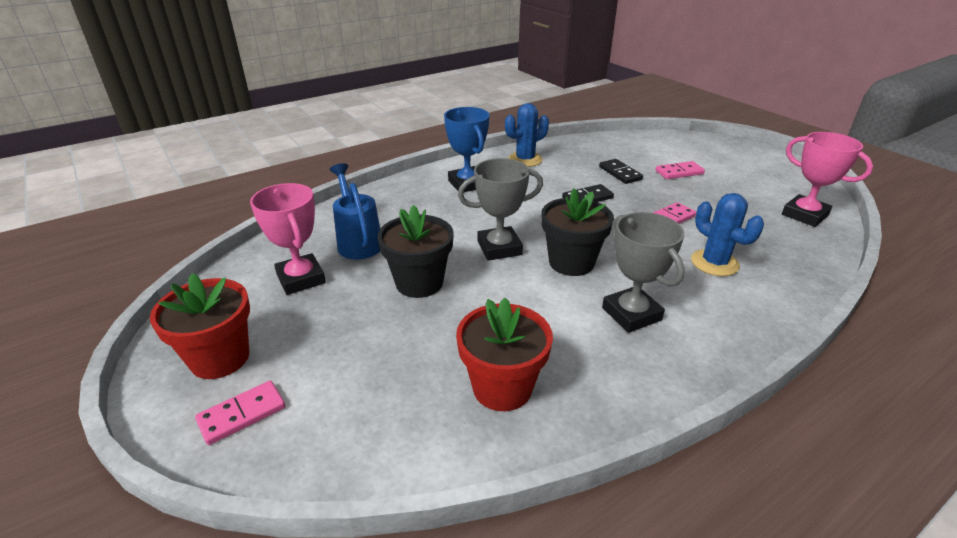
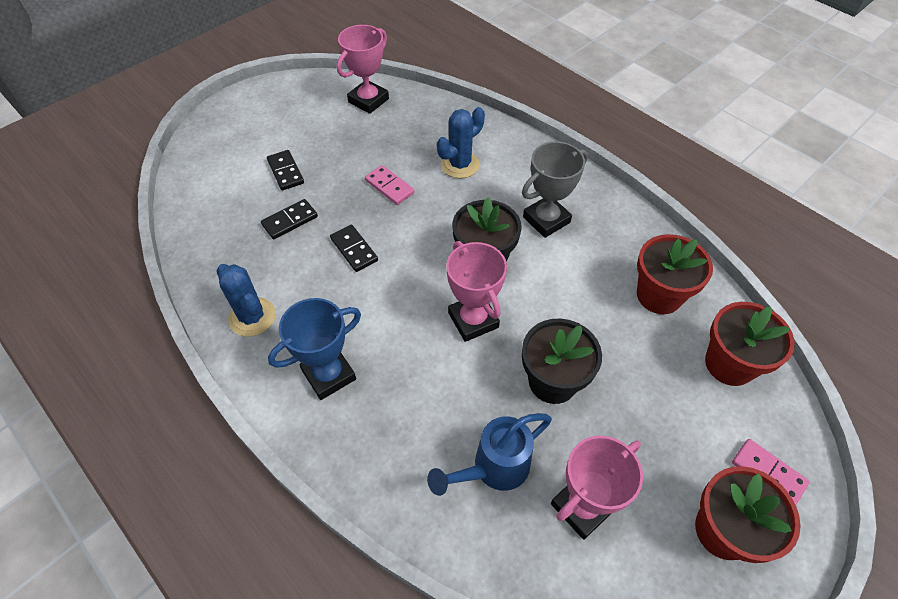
camera: 100 degrees left, 20 degrees up
(382, 427) = (729, 364): none -> red flower pot
(499, 248) = (473, 320): grey trophy -> pink trophy
(679, 172) = (285, 172): pink domino -> black domino

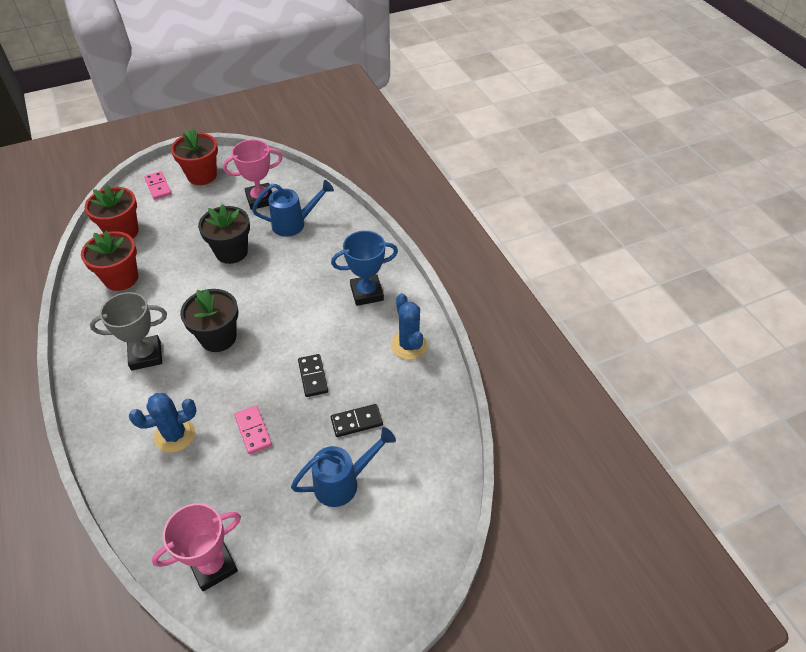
camera: 160 degrees left, 5 degrees down
(285, 172) = (344, 482): black domino -> blue watering can
(473, 320) = (255, 298): pink trophy -> none

